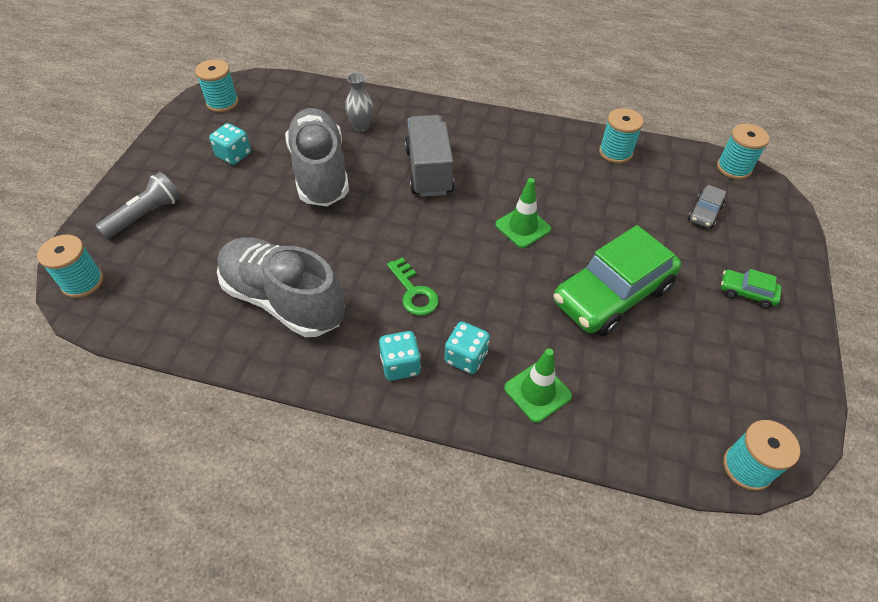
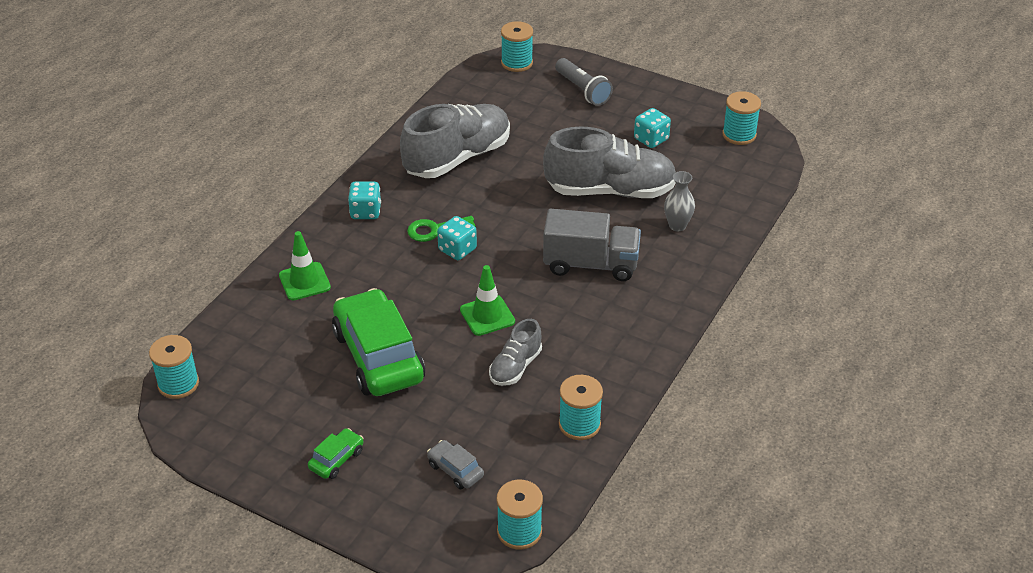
camera: 105 degrees right, 10 degrees down
(466, 357) = (356, 248): turquoise dice -> turquoise dice (457, 249)
(575, 198) = (515, 367): none -> grey shoe

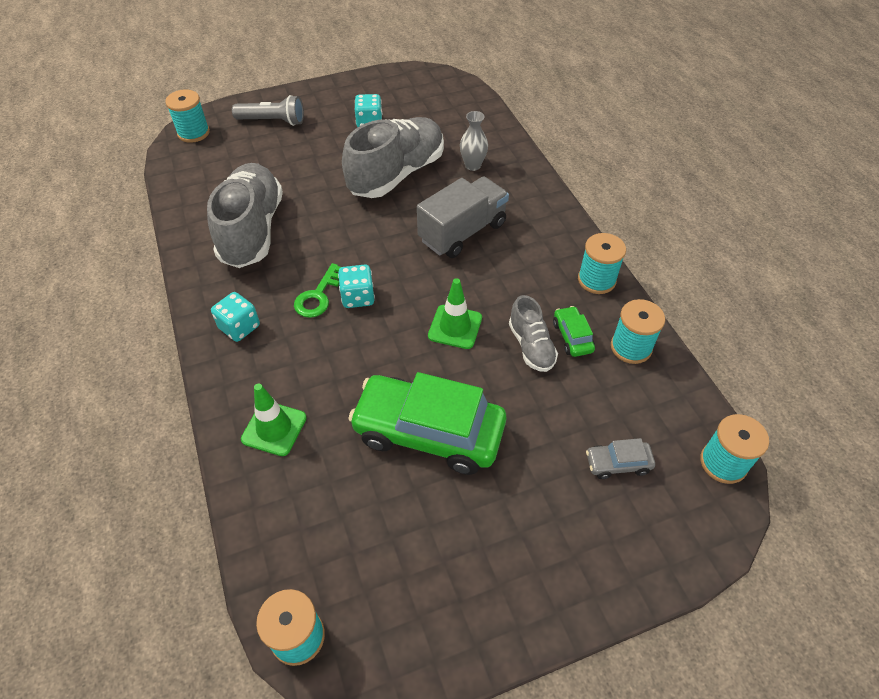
camera: 50 degrees left, 10 degrees up
(336, 459) = (531, 551): green car -> green car (572, 337)
(739, 135) = (418, 84): turquoise spool -> turquoise spool (596, 280)

